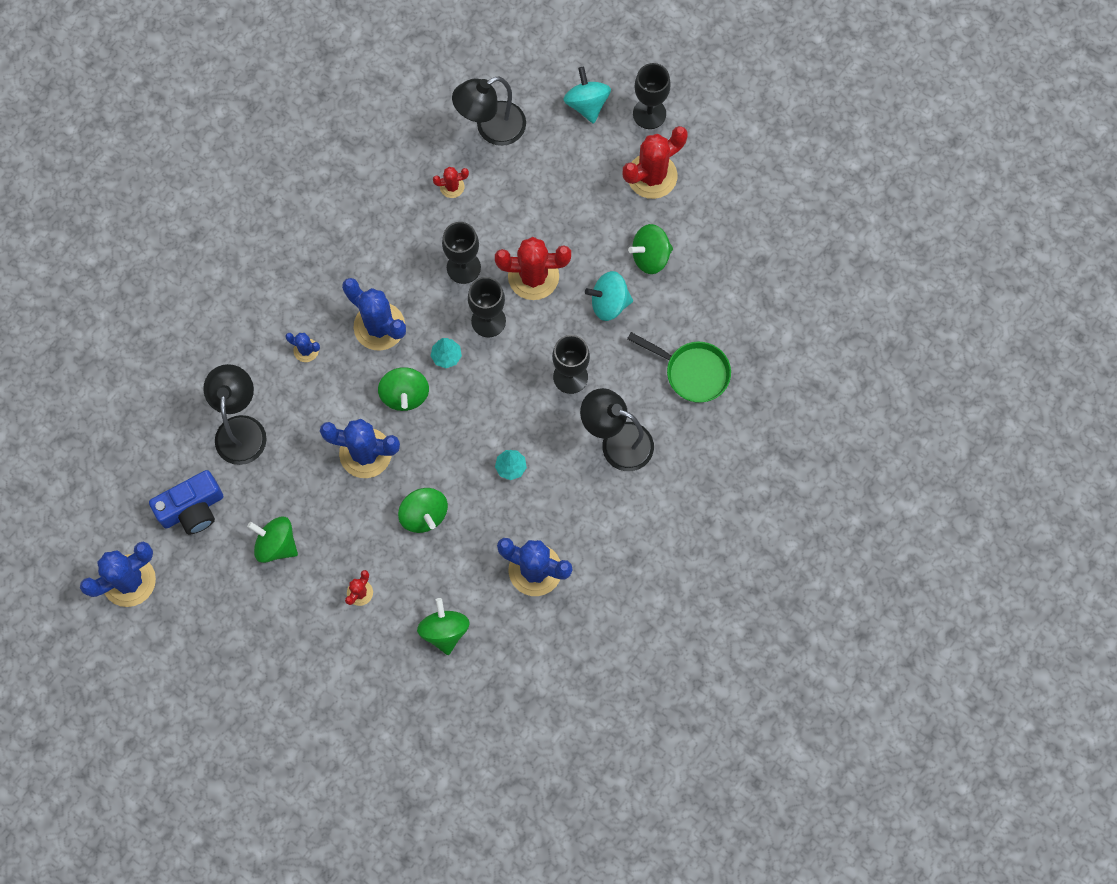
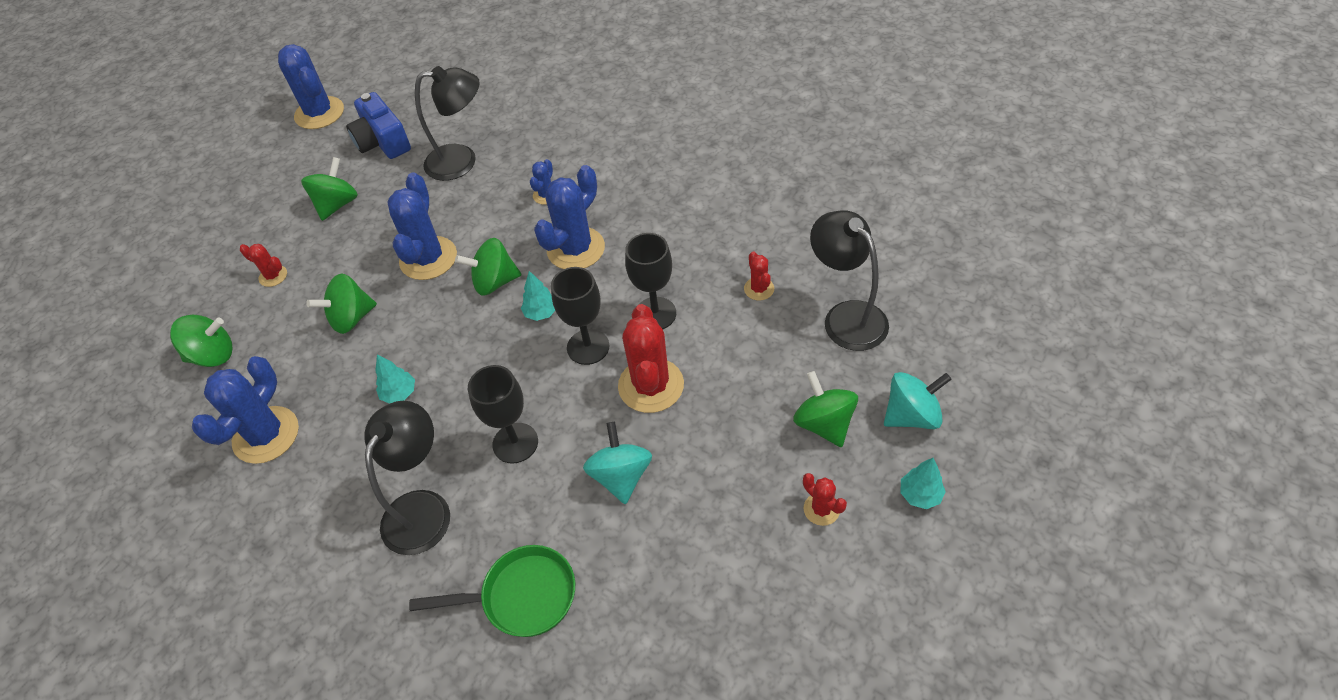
camera: 90 degrees right, 20 degrees down
(649, 114) = (920, 495): black goblet -> turquoise tree
(650, 256) = (696, 521): green spinning top -> green spinning top (824, 424)
(652, 176) = (821, 509): red cactus -> red cactus, size x0.49
(692, 372) = (522, 596): green pan -> green pan turned 120 degrees counterclockwise

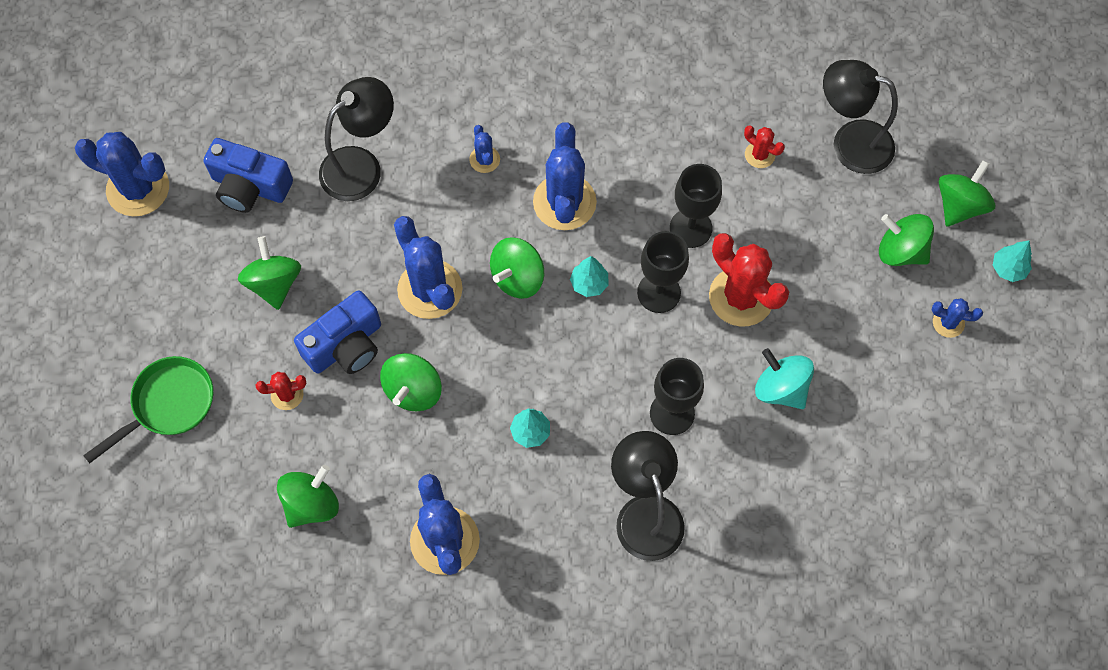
camera: 40 degrees left, 15 degrees up
(339, 265) = (346, 345): none -> blue camera
(522, 596) = (785, 527): green pan -> green pan (168, 404)
(821, 509) = (948, 323): red cactus -> blue cactus
(911, 415) = (959, 205): turquoise spinning top -> green spinning top

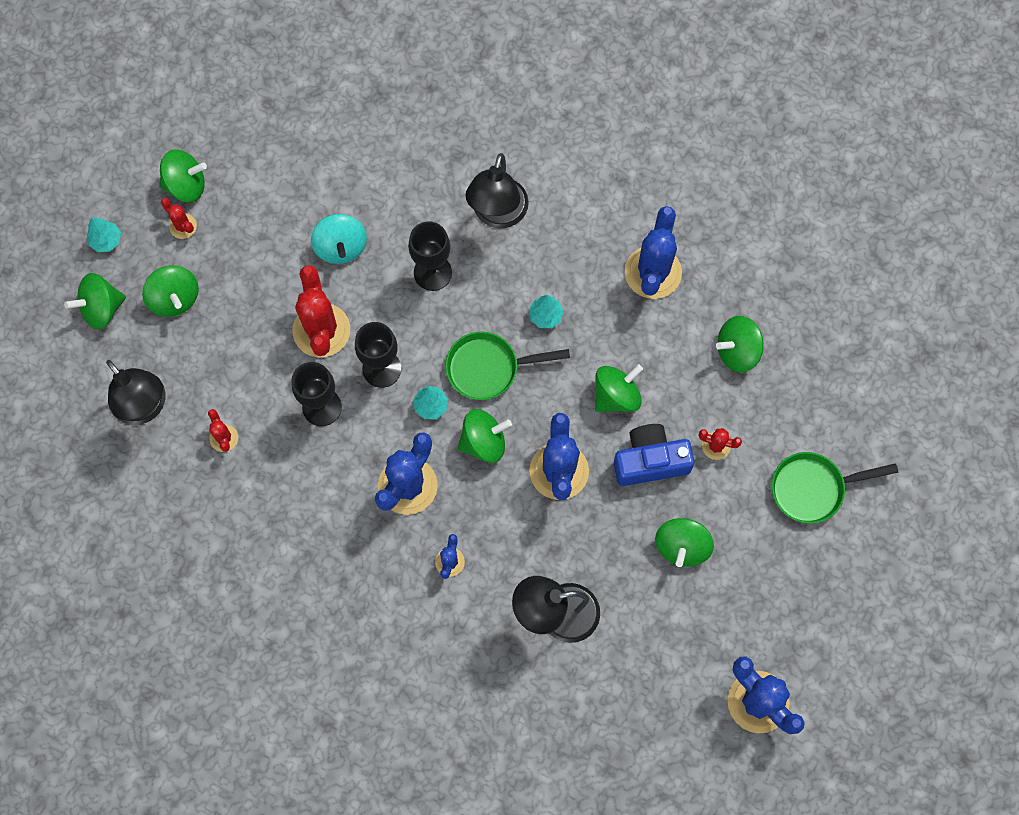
camera: 150 degrees left, 5 degrees up
(250, 186) = (660, 649): blue camera -> none
(556, 349) = (488, 368): none -> green pan
(948, 323) = (183, 226): blue cactus -> red cactus
(978, 365) = (186, 185): none -> green spinning top

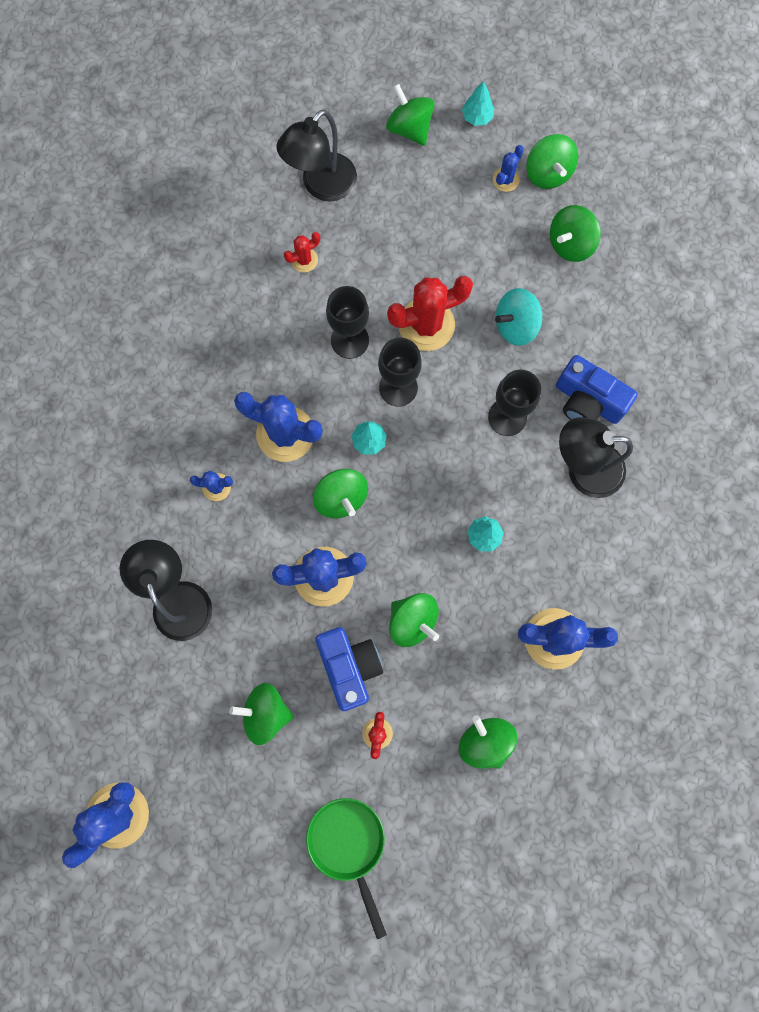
camera: 80 degrees right, 5 degrees up
(174, 298) = (432, 188): green spinning top -> green spinning top (570, 244)
(183, 226) = (505, 179): red cactus -> blue cactus
(431, 197) = (587, 401): none -> blue camera
(488, 368) = (418, 489): green pan -> none

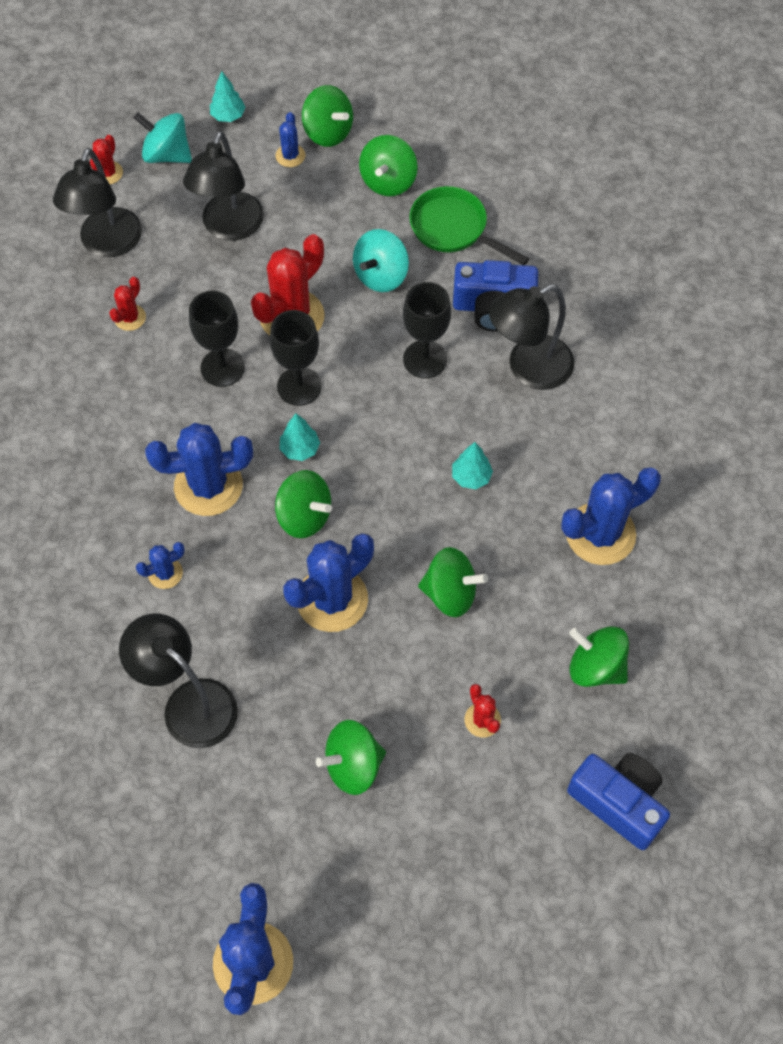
camera: 30 degrees left, 15 degrees down
(348, 844) = (522, 847): green pan -> green pan (453, 229)
(349, 667) = (413, 671): blue camera -> blue camera (619, 802)
(355, 122) = (108, 173): none -> red cactus
(409, 128) = (167, 154): green spinning top -> turquoise spinning top
(422, 220) = (229, 227): none -> black lamp

